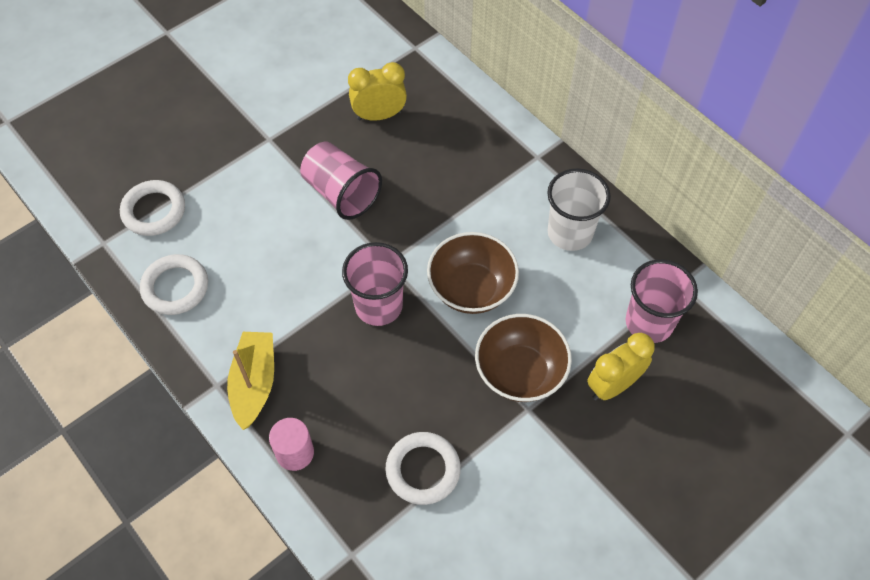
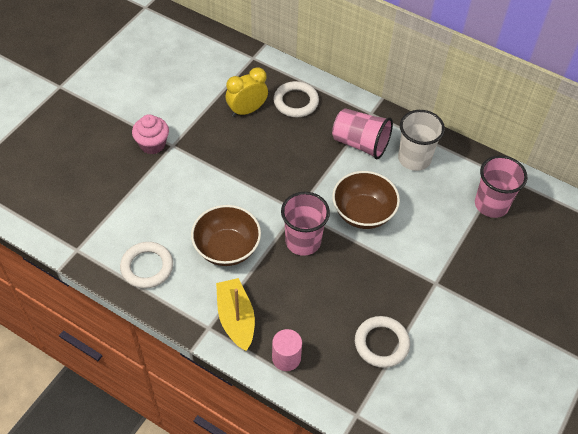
camera: 20 degrees left, 5 degrees down
(154, 211) = (106, 217): white ring -> white ring (296, 102)
(245, 132) = (152, 144): none -> pink cupcake
(341, 193) = (242, 170): pink cup -> pink cup (360, 143)
(520, 372) = (420, 260): brown bowl -> brown bowl (227, 248)
(613, 385) = (485, 251): yellow clock -> none

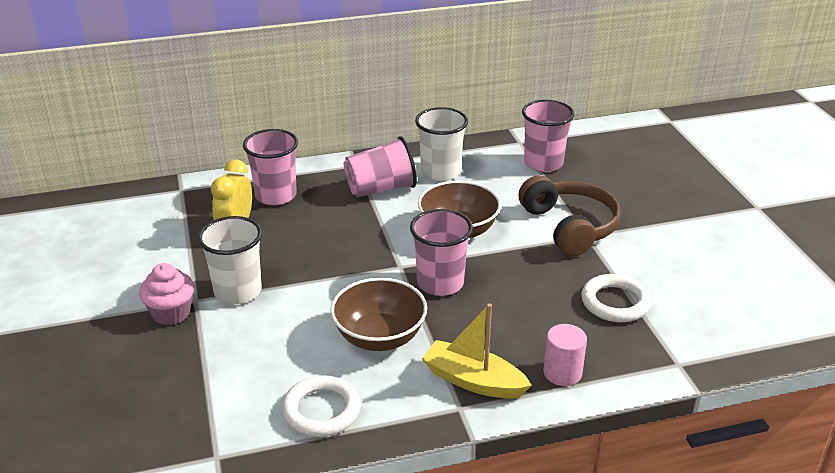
camera: 45 degrees left, 20 degrees down
(197, 156) = (238, 291): none -> white cup
(296, 102) = (276, 195): white ring -> pink cup
(434, 267) = (569, 227): none -> brown headphones

